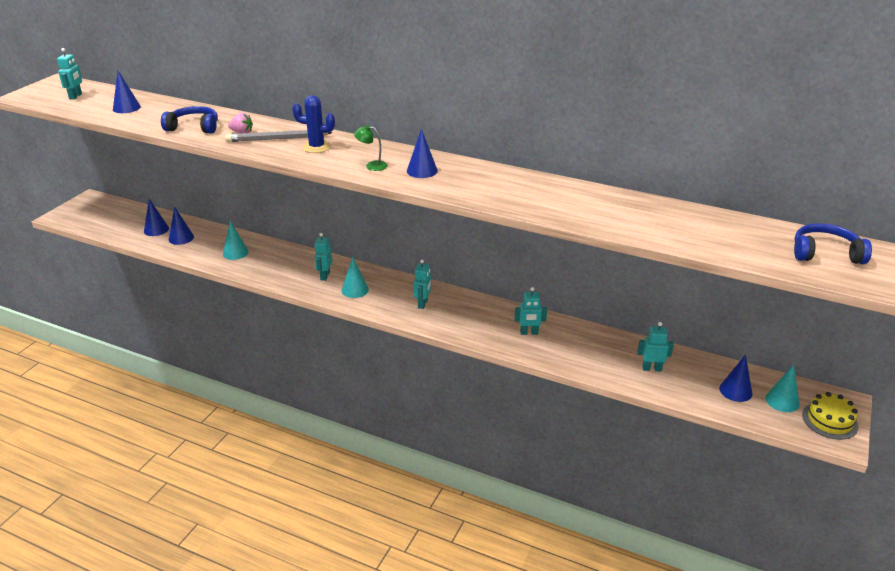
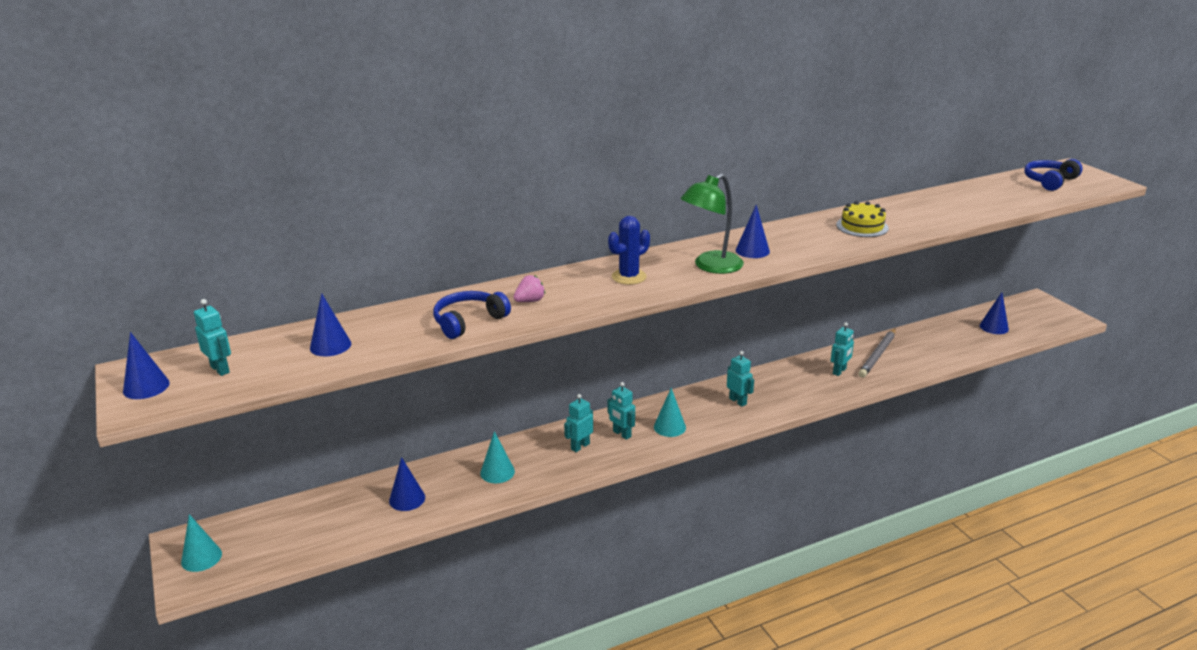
camera: 50 degrees left, 5 degrees down
(156, 229) = (357, 511): blue cone -> blue cone (146, 387)
(277, 139) = (577, 289): grey pencil -> grey pencil (878, 355)
(372, 166) = (711, 266): green lamp -> green lamp, size x1.99
(651, 368) = (939, 344): turquoise robot -> turquoise robot (580, 446)
(782, 401) = (1019, 317): turquoise cone -> turquoise cone (201, 558)
(829, 420) = (1053, 313): yellow cake -> yellow cake (862, 226)

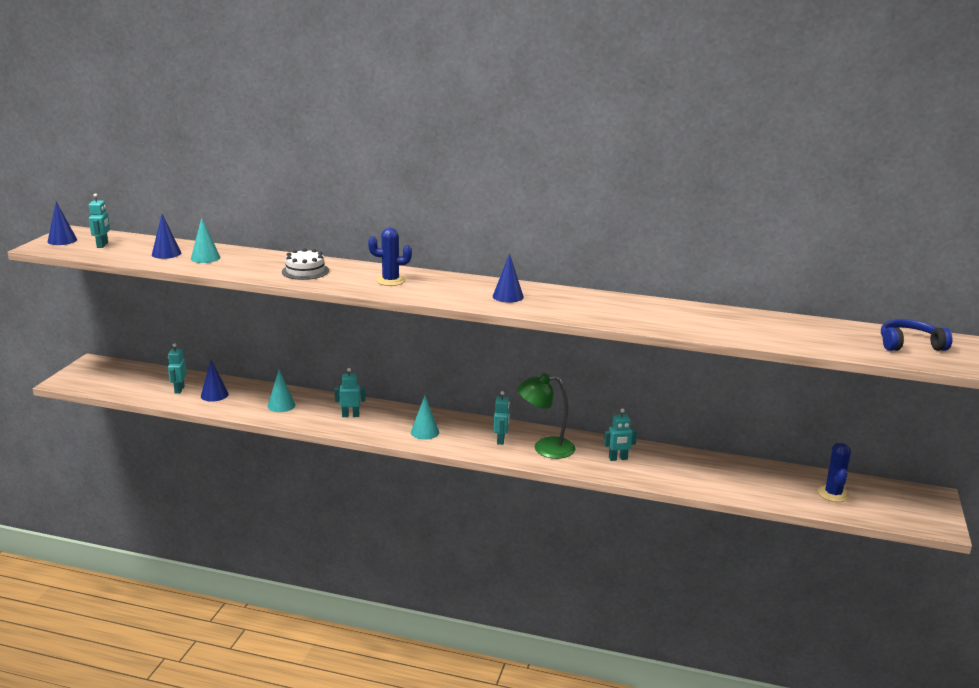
camera: 40 degrees right, 5 degrees down
(201, 558) = (87, 374): turquoise cone -> turquoise cone (205, 258)
(468, 321) = (251, 268): blue headphones -> none
(530, 301) = (305, 271): pink strawberry -> white cake
(621, 434) = (387, 421): turquoise robot -> turquoise robot (179, 389)
(711, 266) = (455, 294): green lamp -> green lamp (545, 448)
(862, 226) = (632, 312): yellow cake -> none
(878, 355) = (674, 463): grey pencil -> none
(994, 327) = (833, 494): blue cone -> blue cactus

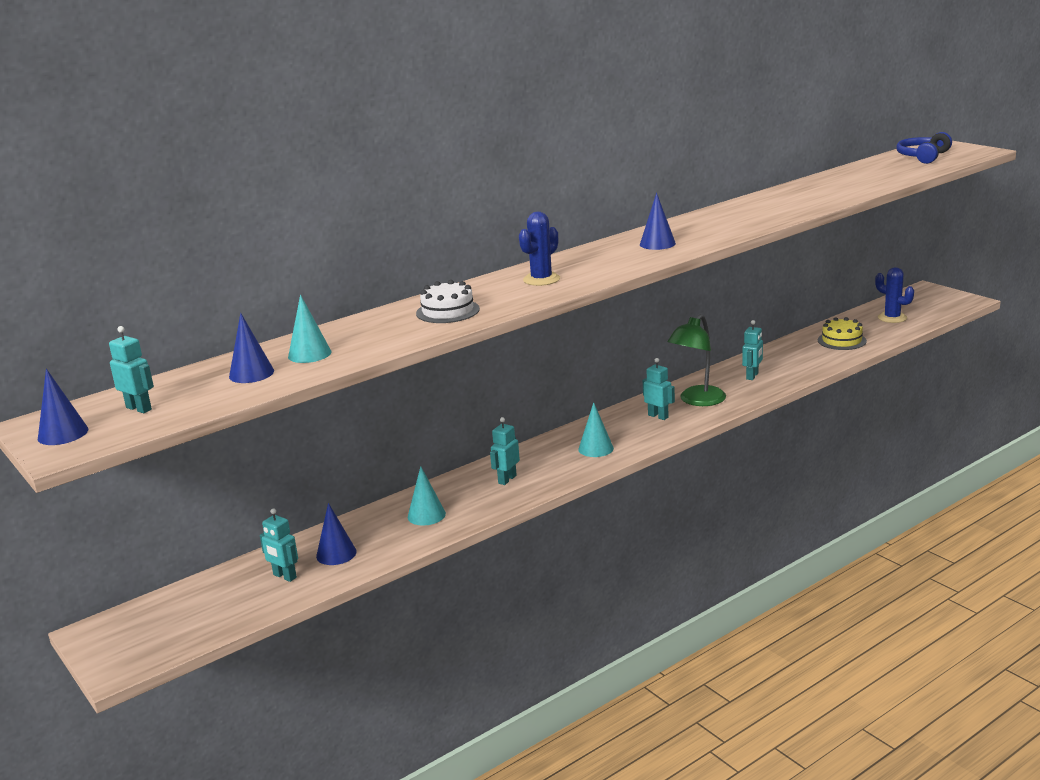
camera: 50 degrees left, 0 degrees up
(744, 481) = (841, 340): none -> yellow cake

